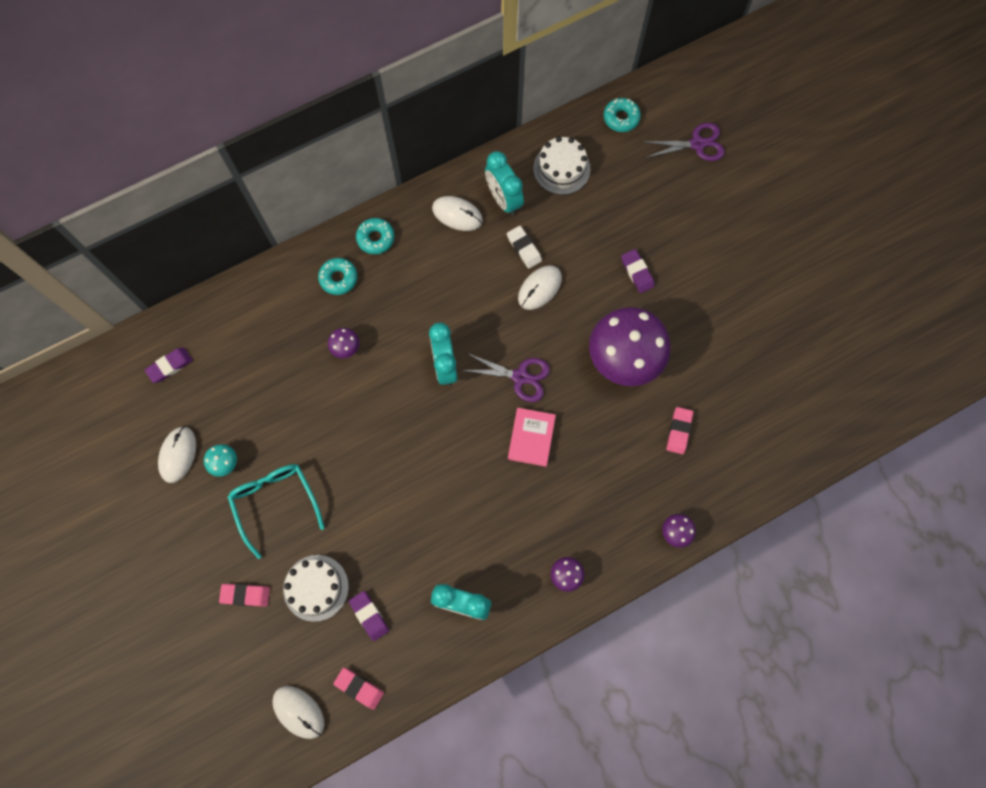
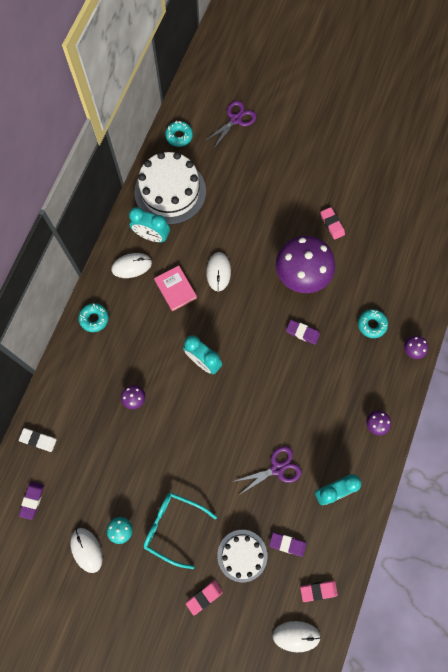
camera: 40 degrees left, 0 degrees up
(338, 278) = (92, 361): turquoise donut -> turquoise donut (372, 324)
(520, 377) = (252, 332): purple scissors -> purple scissors (277, 468)
(524, 248) = (189, 256): white eraser -> white eraser (38, 440)
(531, 438) = (289, 362): pink book -> pink book (175, 289)
(561, 168) = (170, 192): white cake -> white cake, size x1.66
(637, 272) = (265, 219): purple eraser -> purple eraser (302, 333)
(679, 431) = (366, 292): pink eraser -> pink eraser (332, 224)

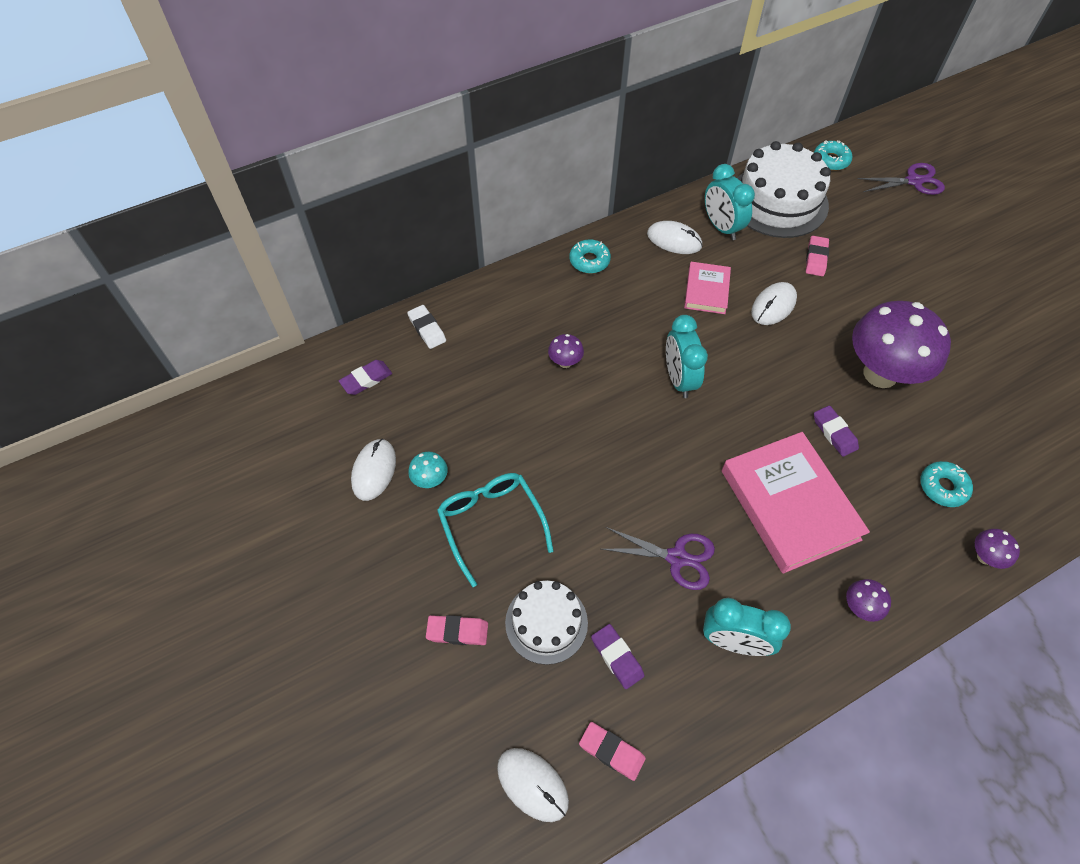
camera: 40 degrees right, 15 degrees down
(309, 394) = (789, 504): none -> pink book
(332, 224) = (965, 346): pink eraser -> pink eraser (816, 258)

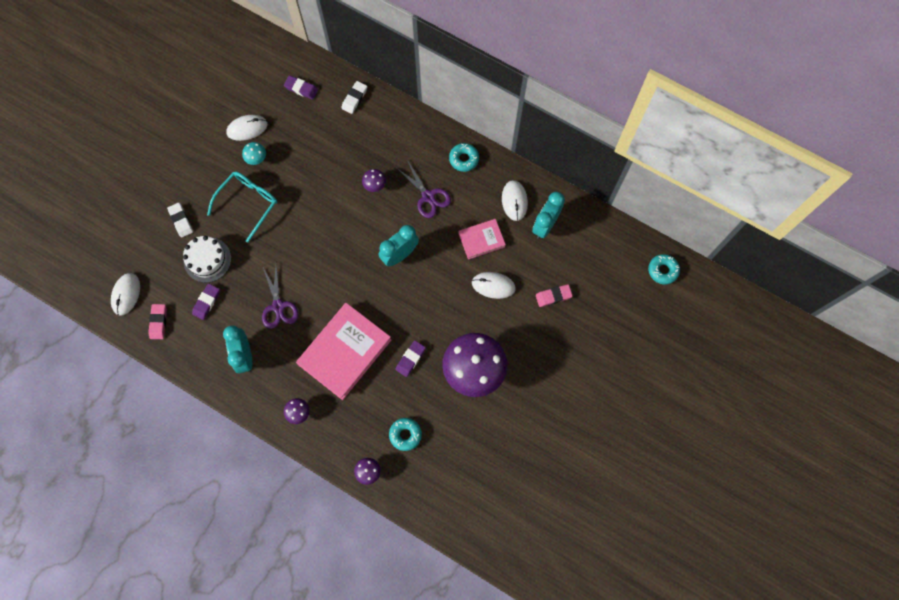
camera: 60 degrees right, 15 degrees up
(457, 632) = (181, 221): pink eraser -> white eraser
(778, 201) = (594, 251): white cake -> none
(914, 181) = (677, 336): purple scissors -> purple scissors (428, 196)

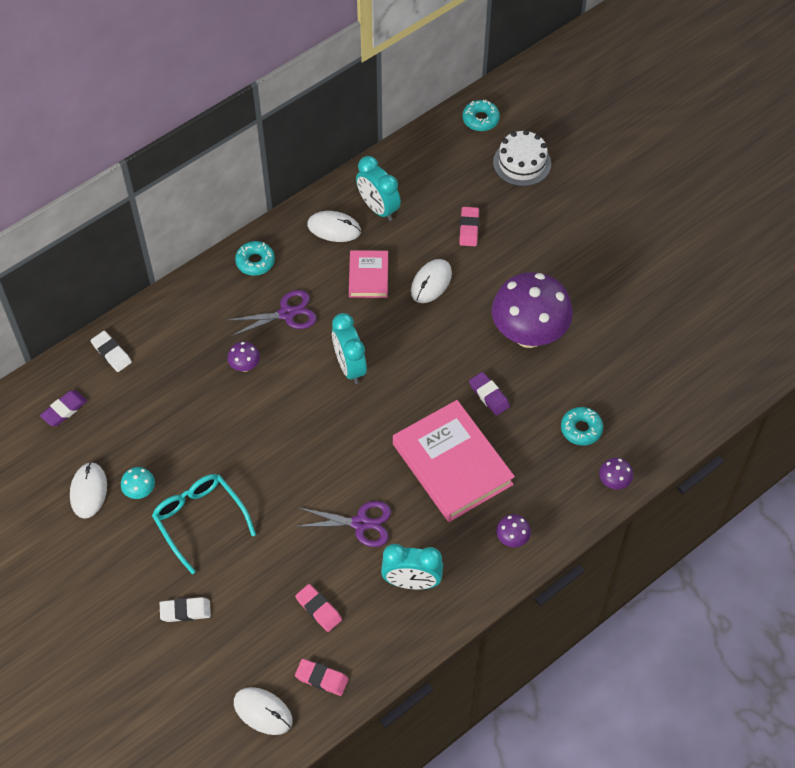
camera: 70 degrees left, 15 degrees down
(206, 302) = (318, 609): purple eraser -> pink eraser
(207, 259) = (258, 592): white cake -> white cake (522, 163)

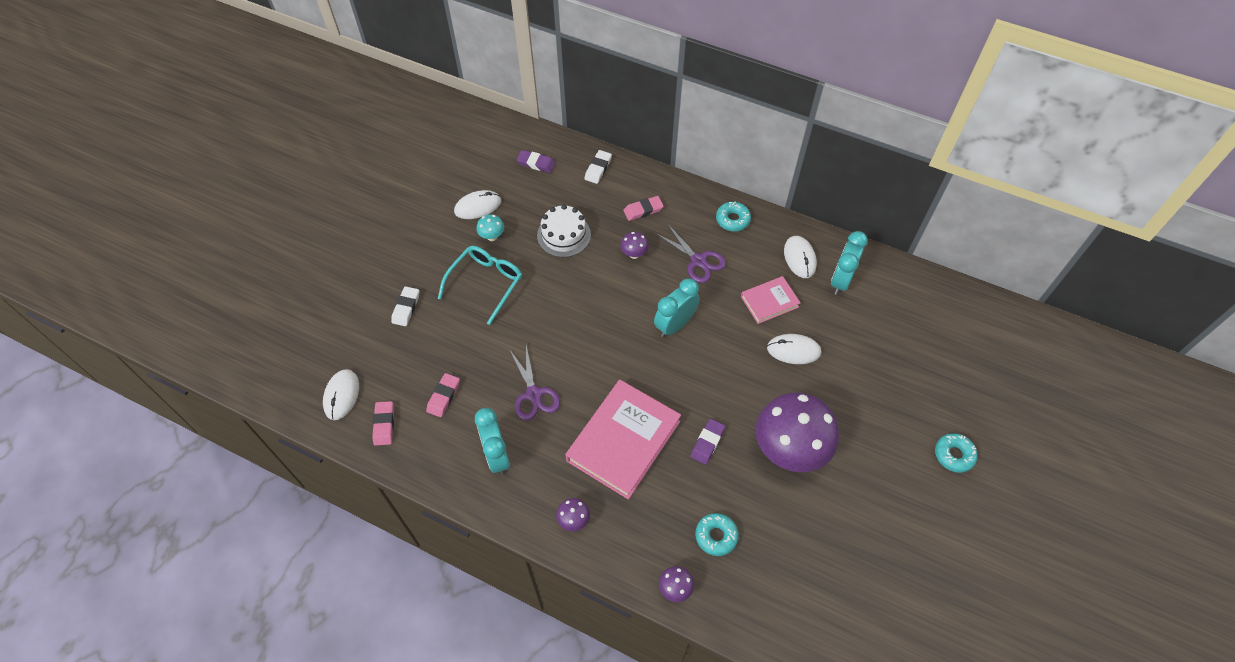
camera: 65 degrees right, 0 degrees up
(185, 611) = (406, 308): white eraser -> white eraser turned 45 degrees clockwise
(469, 228) = (868, 356): pink eraser -> pink eraser (643, 210)
(480, 119) = (990, 318): turquoise donut -> turquoise donut (954, 455)
(522, 163) = (969, 370): white cake -> white cake (564, 235)

